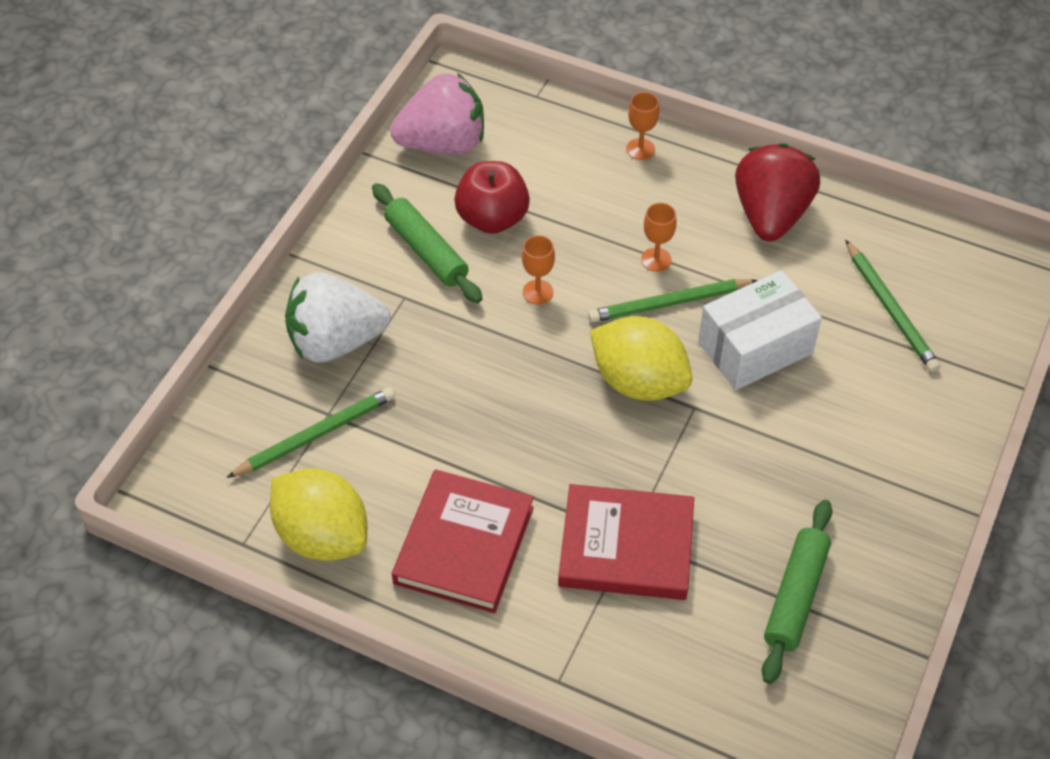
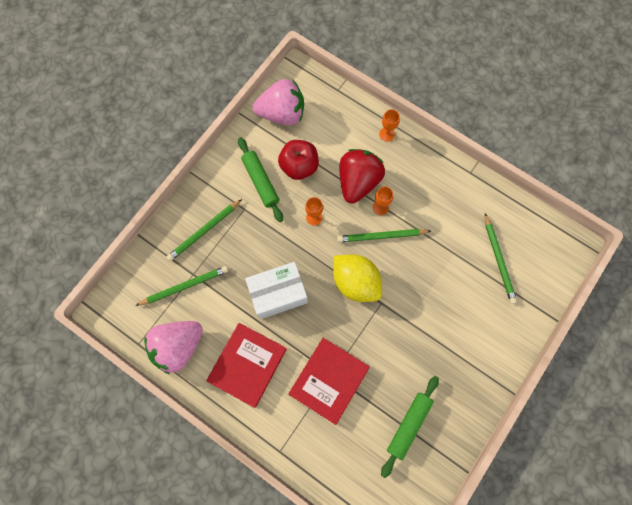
camera: 10 degrees right, 20 degrees up
(322, 535) = (178, 346): yellow lemon -> pink strawberry
(336, 341) = (204, 231): white strawberry -> green pencil
(626, 547) = (329, 380): red book -> red book turned 75 degrees counterclockwise
(755, 347) = (421, 271): white box -> white box (278, 294)
(770, 215) = (448, 188): red strawberry -> red strawberry (358, 182)

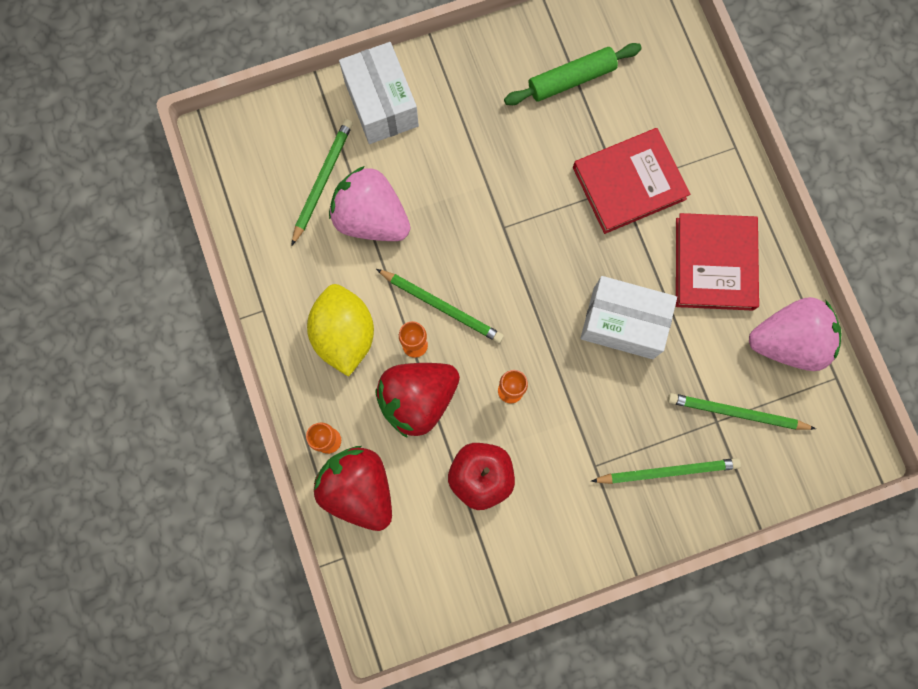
camera: 145 degrees left, 5 degrees up
(247, 365) = (714, 264): red book -> red book turned 60 degrees counterclockwise
(261, 182) = (547, 490): green rolling pin -> none
(282, 114) = (449, 575): pink strawberry -> pink strawberry (371, 218)
(354, 123) = (359, 489): none -> red strawberry
(355, 282) = (517, 272): yellow lemon -> yellow lemon (344, 334)
(504, 328) = (381, 104): none -> white box

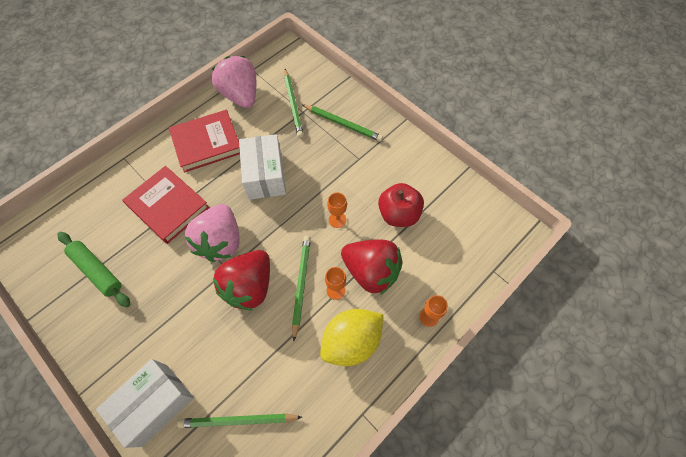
camera: 115 degrees left, 15 degrees down
(359, 489) = (447, 281): red strawberry -> red strawberry (249, 286)
(371, 218) = (255, 365): pink strawberry -> pink strawberry (220, 241)
(667, 471) = (343, 124): green pencil -> green pencil turned 150 degrees clockwise

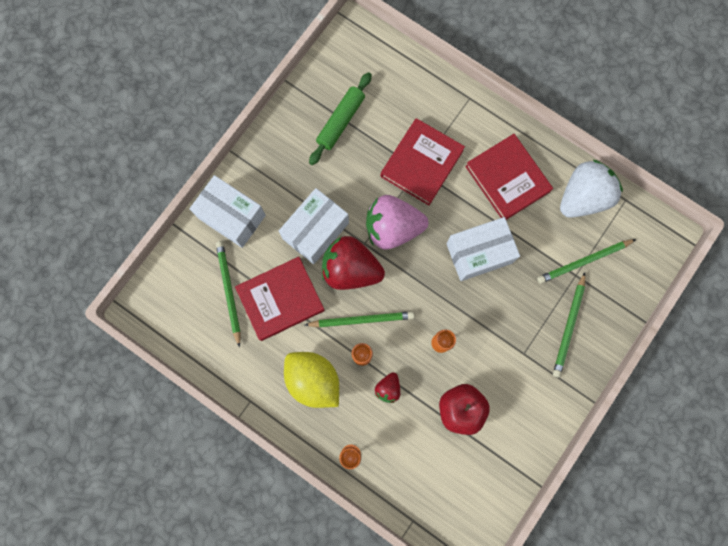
camera: 80 degrees right, 15 degrees up
(200, 314) = (315, 231): none -> white box
(241, 95) = (582, 197): pink strawberry -> white strawberry
(261, 363) = (280, 299): none -> red book
(371, 272) = (388, 388): red strawberry -> red strawberry, size x0.47

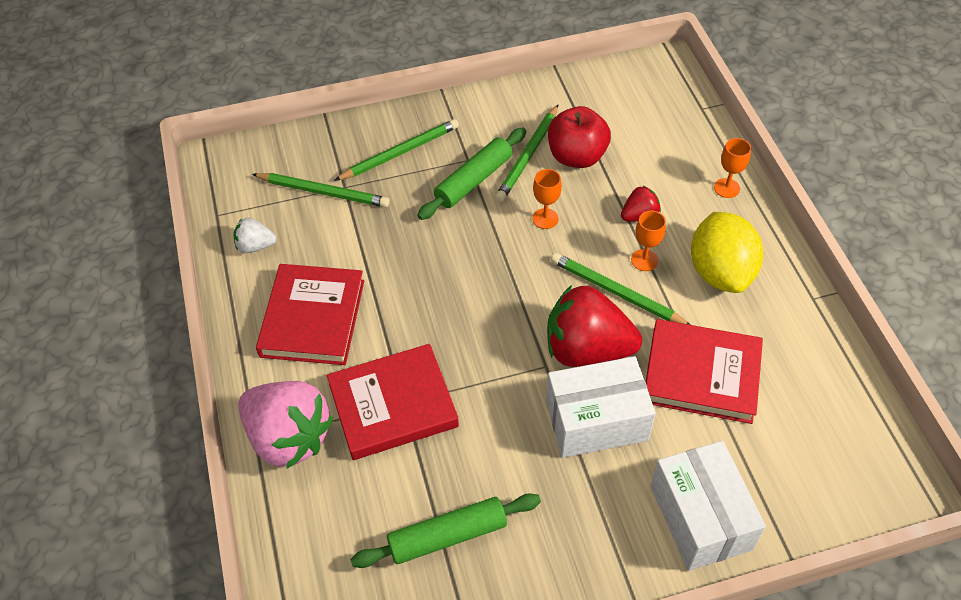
camera: 140 degrees left, 25 degrees down
(229, 292) = (765, 426): green pencil -> green pencil (528, 155)
(350, 269) = (587, 349): red strawberry -> red strawberry turned 135 degrees clockwise
(392, 228) = (496, 359): pink strawberry -> pink strawberry (288, 437)
(479, 253) = (422, 269): white box -> none
(506, 339) = (474, 180): none -> green rolling pin
(582, 197) = (255, 246): white strawberry -> white strawberry, size x0.47

